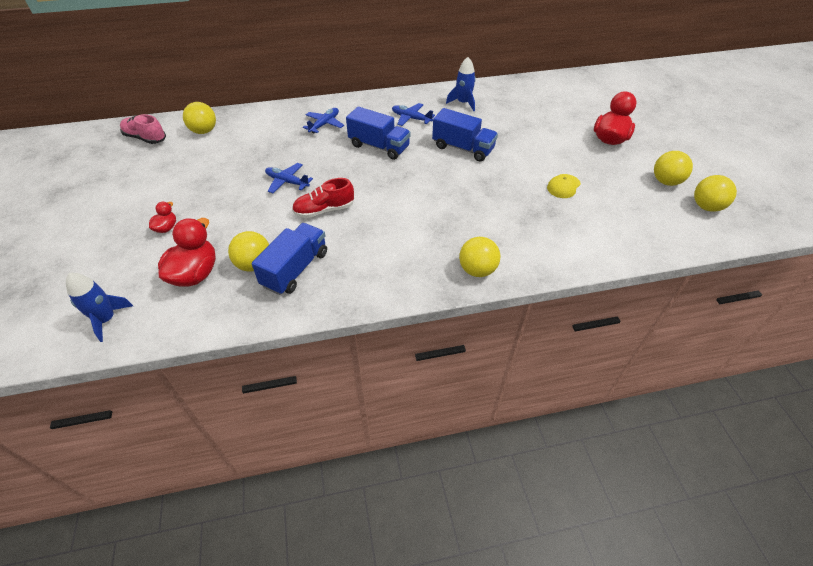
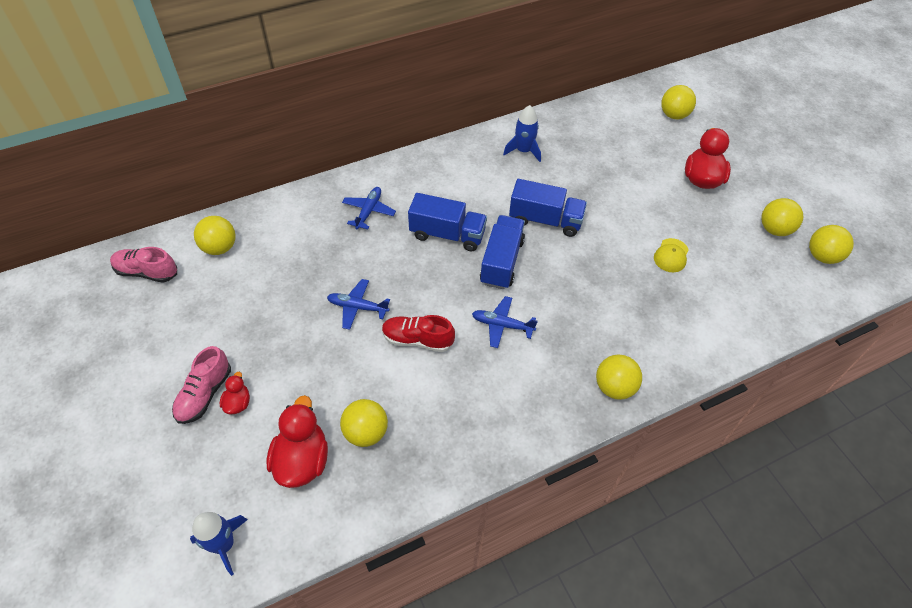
camera: 15 degrees left, 5 degrees up
(145, 218) = (205, 394): none -> pink shoe
(295, 269) = (416, 428): blue truck -> blue truck (501, 262)
(324, 210) = (417, 340): red shoe -> red shoe turned 45 degrees clockwise
(411, 118) = (470, 185): blue plane -> blue plane (502, 325)
(599, 95) = (674, 115): none -> yellow ball

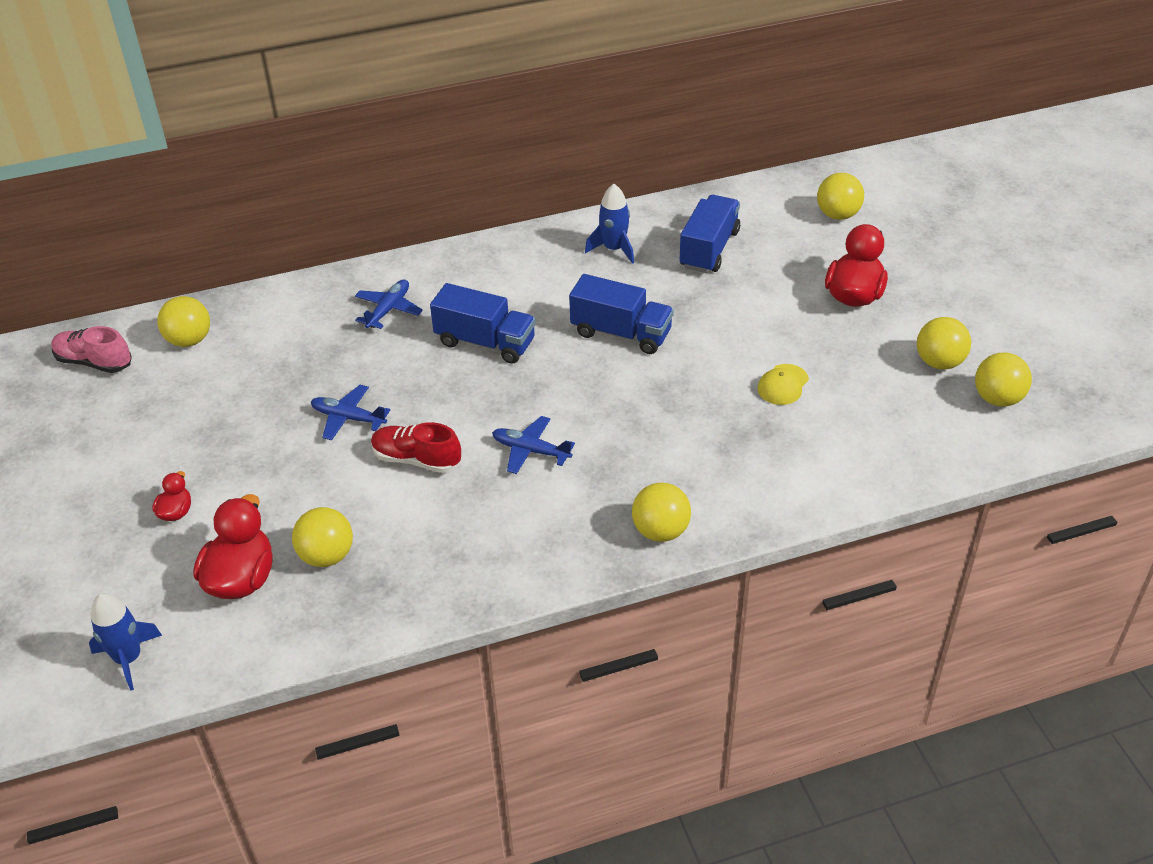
camera: 10 degrees right, 10 degrees down
(205, 394) = (138, 499): pink shoe -> none
(501, 262) = (549, 378): blue truck -> blue truck (709, 249)

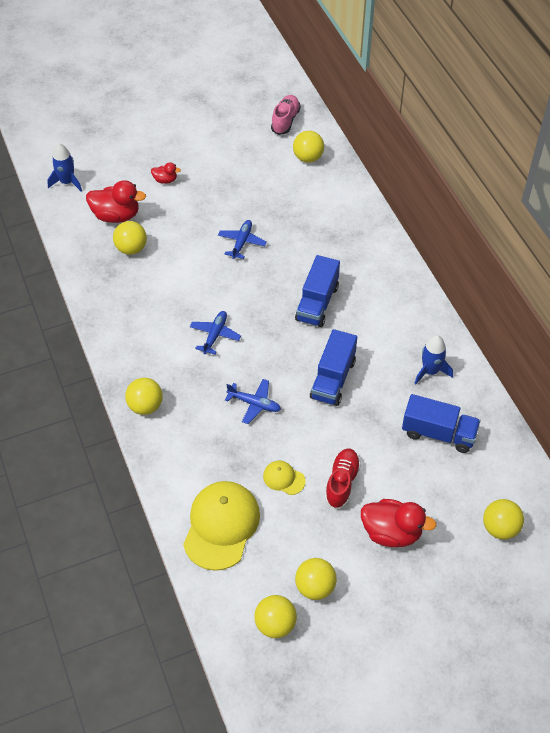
camera: 85 degrees right, 10 degrees up
(388, 309) = (346, 248): blue plane -> blue plane (254, 404)
(416, 459) = (206, 279): red shoe -> red shoe (342, 482)
(863, 447) = (221, 526): none -> yellow cap

